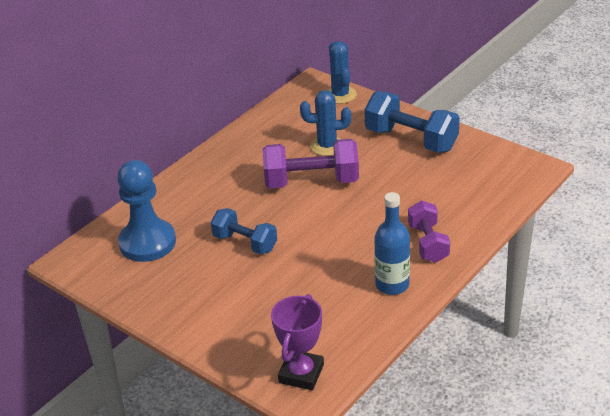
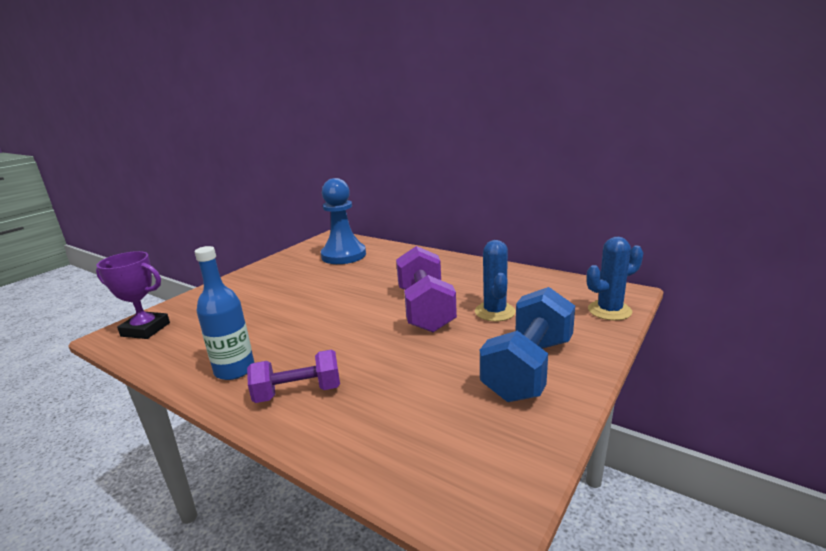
camera: 85 degrees right, 15 degrees down
(245, 243) = (332, 289): blue dumbbell -> none

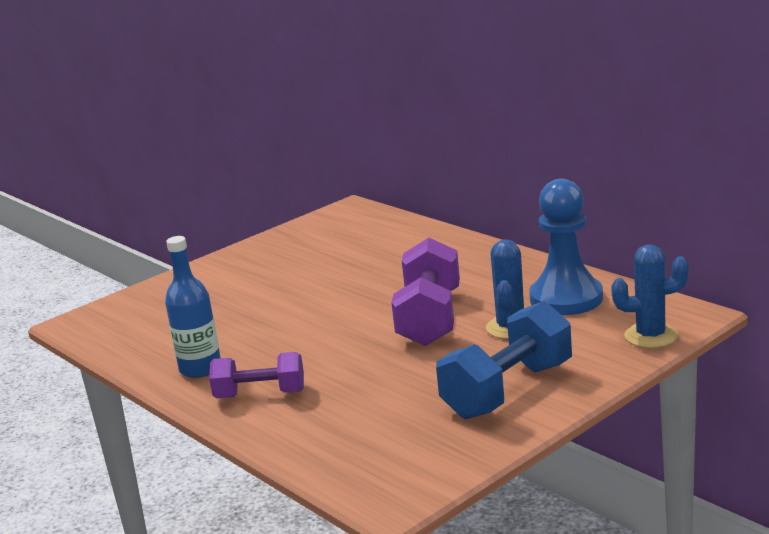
camera: 15 degrees right, 0 degrees up
(145, 329) = (108, 319): purple trophy -> none
(343, 255) = (358, 238): blue pawn -> blue pawn (566, 298)

